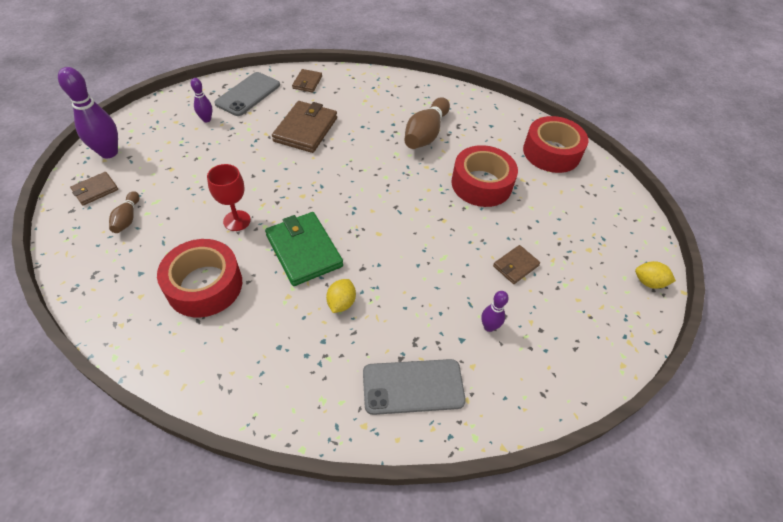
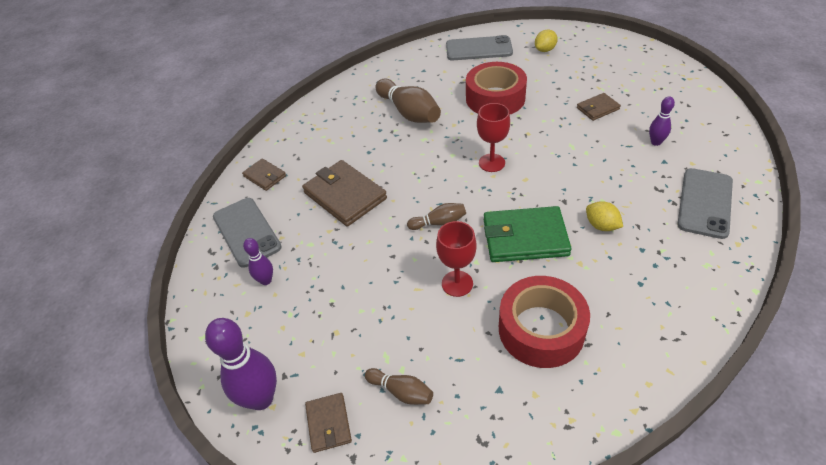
camera: 55 degrees left, 5 degrees down
(299, 191) = (439, 223): none -> brown bowling pin
(388, 205) = (491, 163): none -> red goblet
(515, 266) = (597, 108): brown wallet -> brown wallet turned 75 degrees clockwise
(551, 152) = (479, 49): red tape -> grey phone
(648, 282) = (638, 50): yellow lemon -> yellow lemon (545, 50)

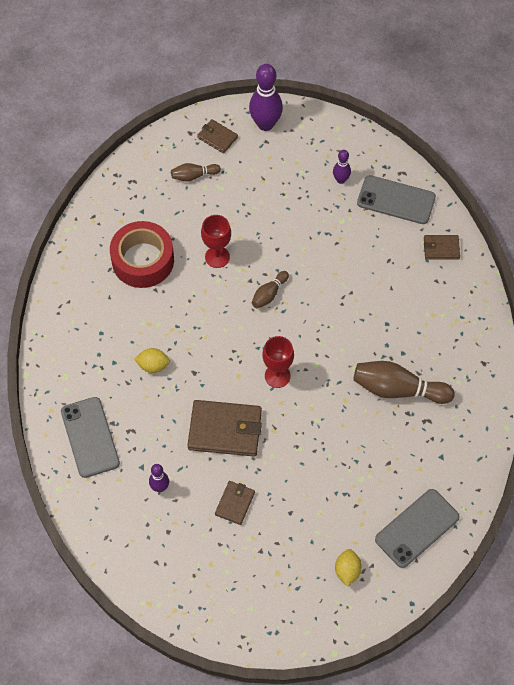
camera: 135 degrees right, 15 degrees up
(345, 195) = (360, 272): brown wallet -> brown wallet (225, 430)
(495, 98) = (337, 458): red tape -> none
(525, 237) = (200, 320): green wallet -> none

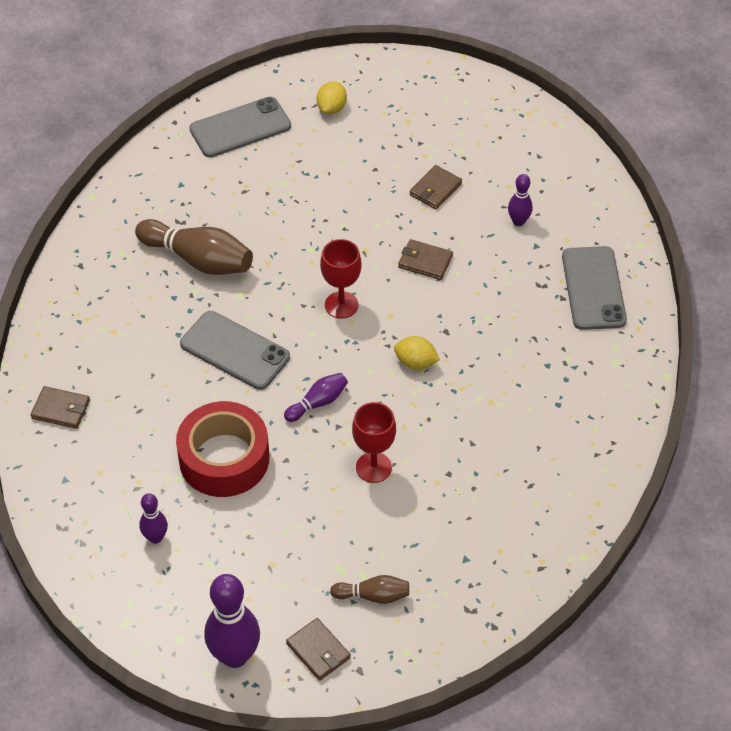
camera: 165 degrees left, 10 degrees down
(143, 260) = (480, 486): red tape -> red tape (224, 458)
(153, 365) = (497, 350): yellow lemon -> yellow lemon (415, 362)
(225, 430) = (425, 261): brown wallet -> brown wallet, size x0.54
(269, 294) = (318, 403): brown bowling pin -> purple bowling pin
(396, 200) = (90, 489): grey phone -> grey phone (235, 351)

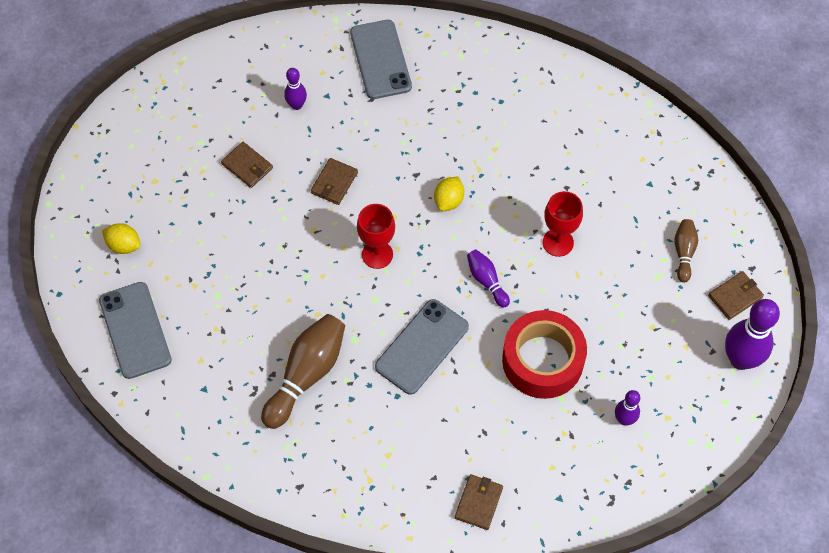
camera: 85 degrees left, 10 degrees up
(593, 288) = (380, 59): grey phone -> grey phone turned 75 degrees clockwise

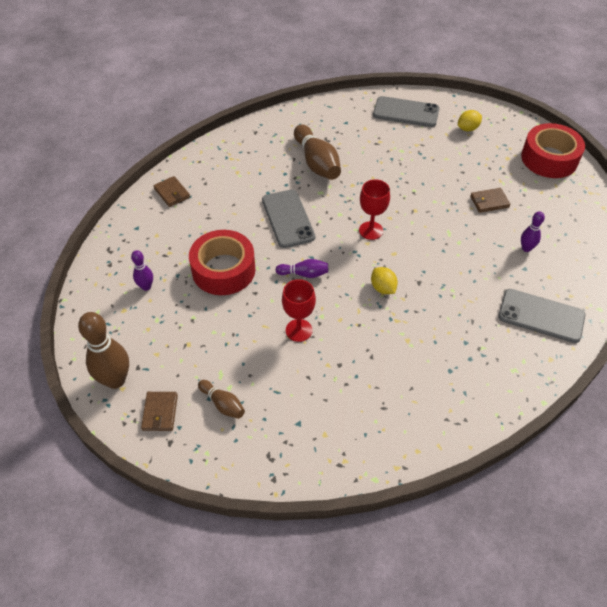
camera: 125 degrees right, 10 degrees down
(127, 140) = (549, 158): none -> red tape
(334, 183) = (444, 236): brown wallet -> none
(740, 359) = (115, 380): purple bowling pin -> brown bowling pin

